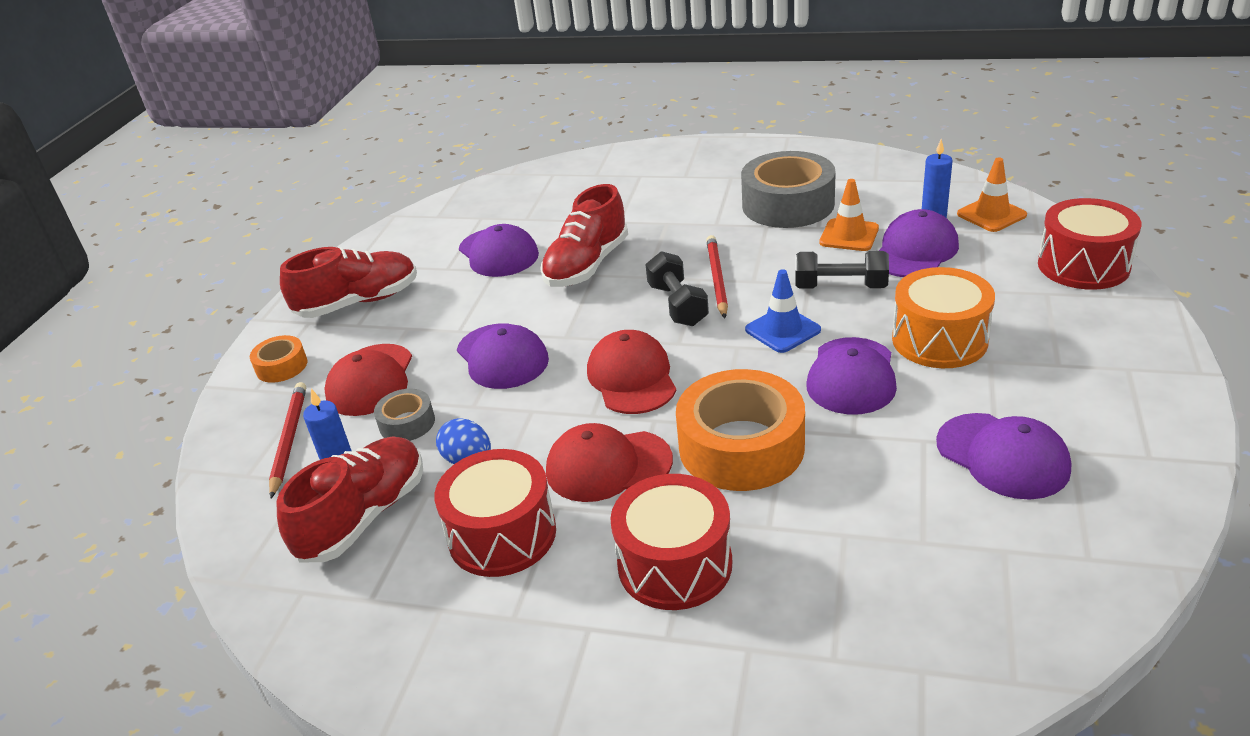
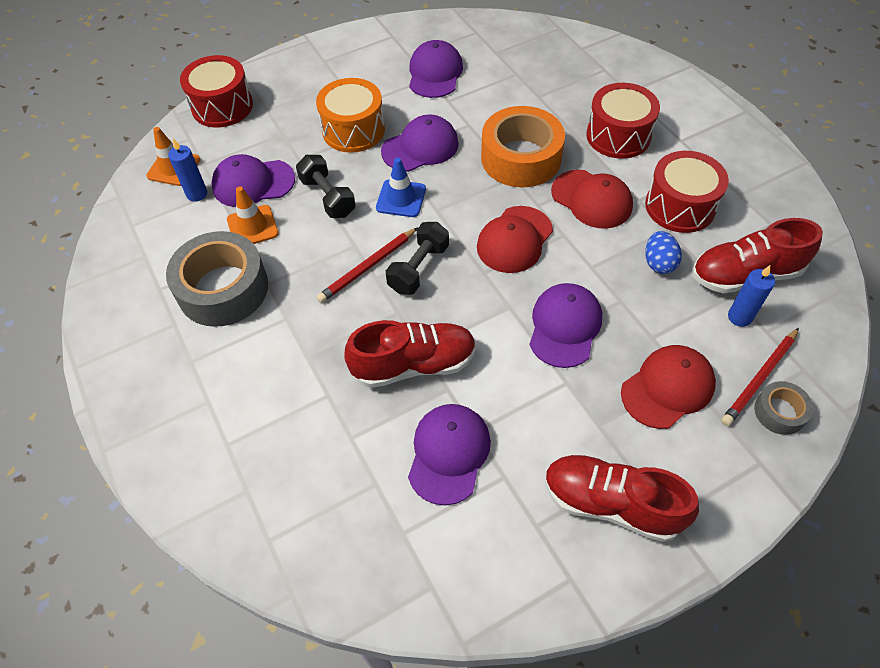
camera: 135 degrees left, 20 degrees up
(281, 366) = (725, 473): orange tape -> none
(407, 423) = (672, 323): grey tape -> grey tape (779, 412)

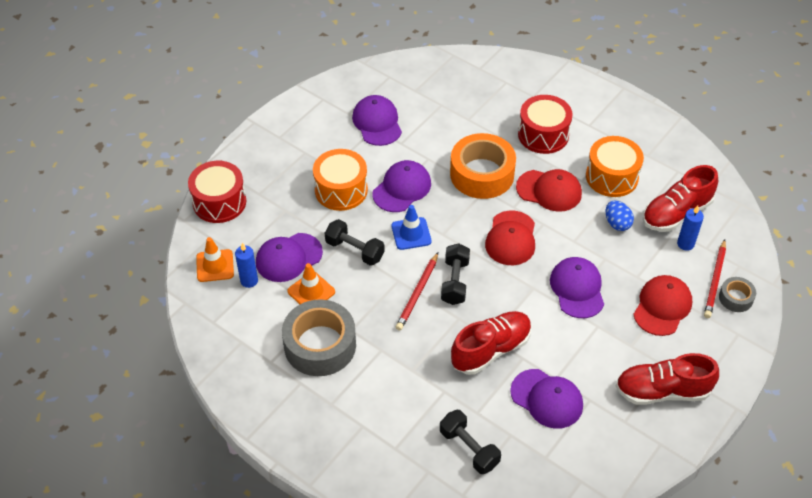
camera: 25 degrees left, 5 degrees down
(314, 481) = (469, 448): none -> black dumbbell
(449, 454) = (547, 399): purple cap -> purple cap turned 135 degrees clockwise
(680, 206) = (612, 177): red drum -> orange drum

